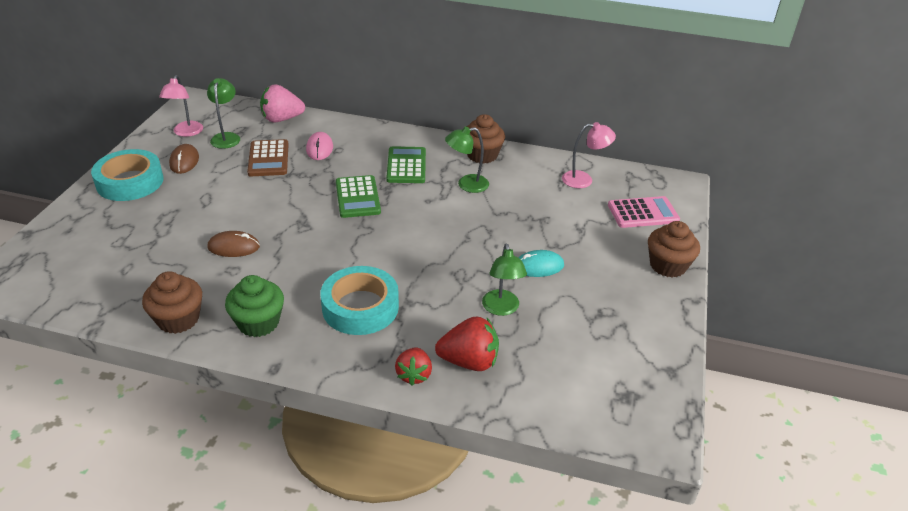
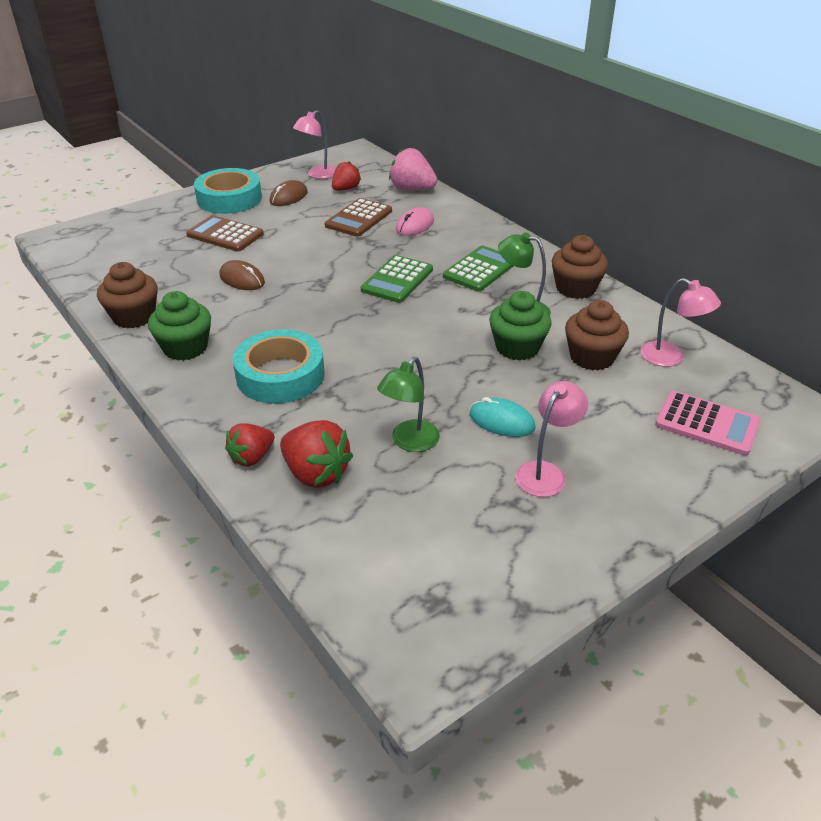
camera: 40 degrees right, 0 degrees up
(169, 215) = (225, 235): none -> brown calculator
(226, 137) = (346, 189): green lamp -> red strawberry
(493, 212) = (517, 347): none -> green cupcake
(597, 286) = (546, 472): none -> pink lamp
(668, 265) = (667, 495): brown cupcake -> brown cupcake (592, 357)

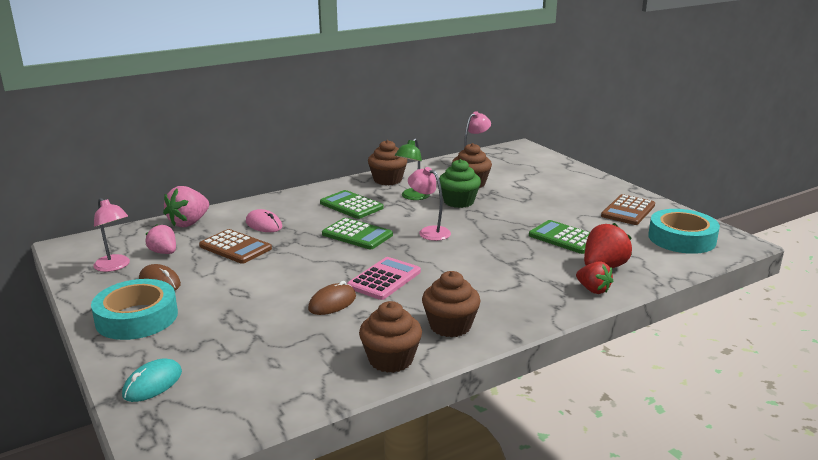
camera: 85 degrees left, 15 degrees down
(185, 348) = (450, 326): green cupcake -> brown cupcake
(225, 235) = (230, 316): brown calculator -> brown calculator (628, 211)
(280, 375) = (492, 281): turquoise tape -> turquoise tape (682, 238)
(346, 189) = (164, 252): red strawberry -> pink strawberry
(409, 442) = (564, 238): green lamp -> green calculator
(501, 421) = (538, 211): turquoise mouse -> turquoise mouse (152, 384)
(546, 472) = (583, 204): pink lamp -> pink lamp (429, 232)
(707, 424) = (533, 166): pink calculator -> pink calculator (384, 279)

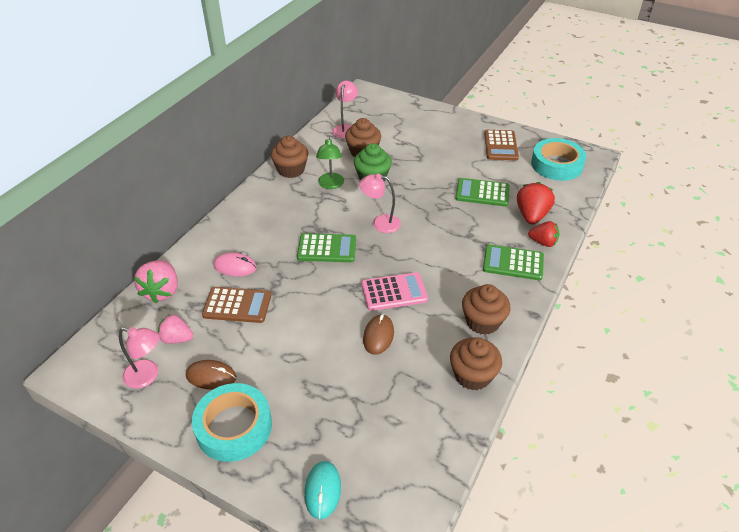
camera: 30 degrees left, 20 degrees up
(351, 205) = (289, 214): green calculator -> green calculator (513, 263)
(384, 279) = (394, 292): pink calculator -> pink calculator turned 75 degrees clockwise

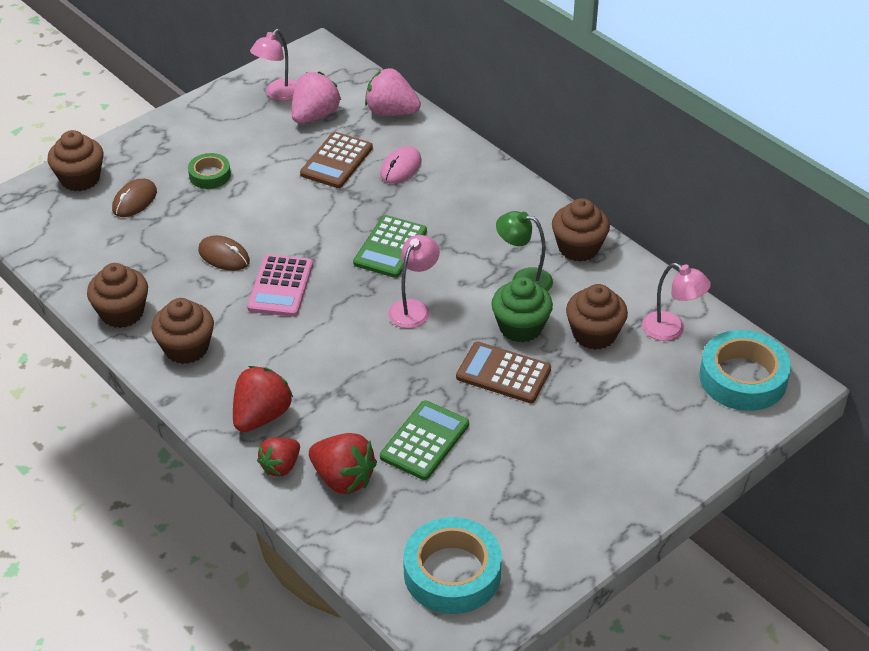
camera: 110 degrees right, 0 degrees up
(177, 338) = (315, 116): pink strawberry -> pink strawberry, size x1.51
(211, 376) = (250, 132): brown mouse -> brown mouse (134, 200)
(234, 427) = (182, 138): turquoise tape -> turquoise tape (743, 378)
(282, 383) = (210, 175): none -> green tape
(322, 490) = (80, 179): turquoise mouse -> brown cupcake
(500, 146) = (541, 516): brown calculator -> brown calculator (503, 373)
(513, 263) = (261, 416): green calculator -> red strawberry

